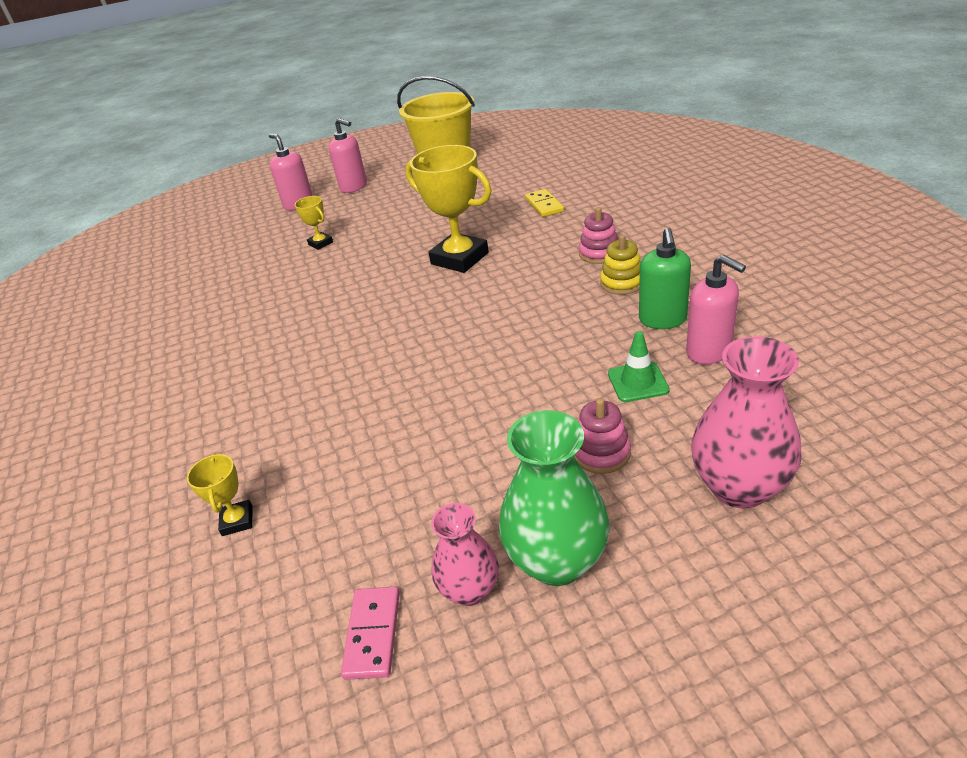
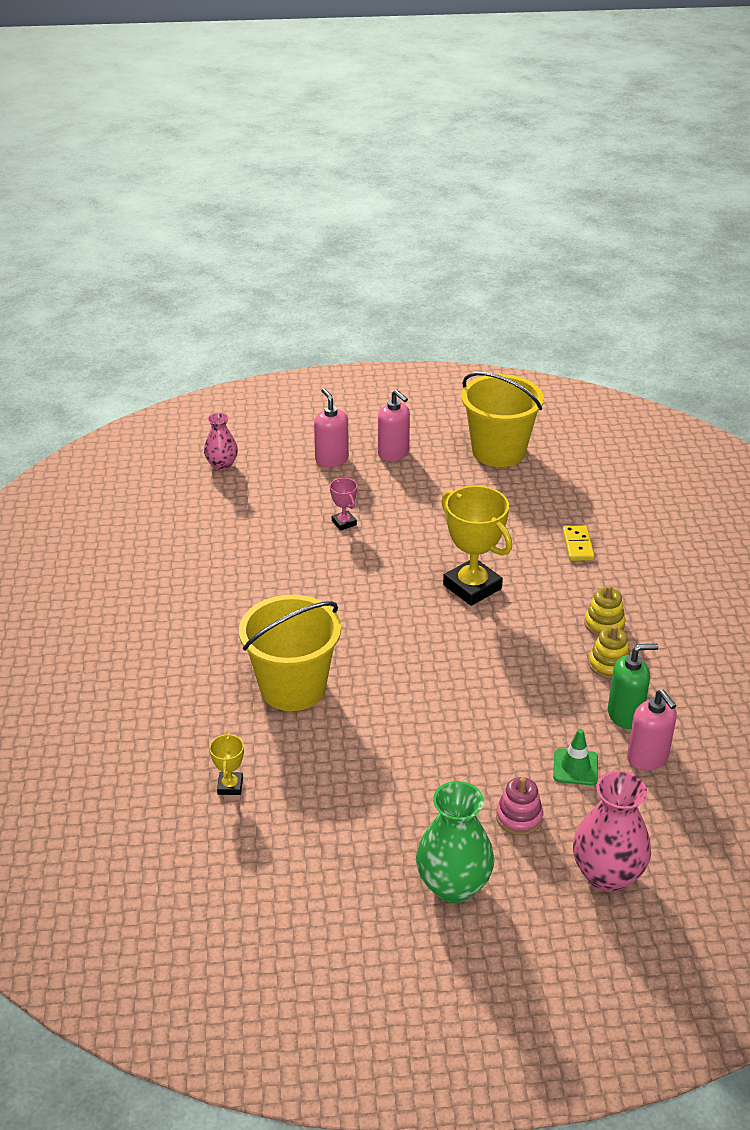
camera: 10 degrees right, 0 degrees up
(297, 392) = (293, 687): none -> yellow bucket
(320, 243) = (344, 523): yellow trophy -> pink trophy
(372, 634) = (312, 894): pink domino -> none
(470, 590) = (386, 886): pink vase -> pink vase (222, 465)
(599, 253) = (604, 624): pink stacking toy -> yellow stacking toy
(662, 320) = (625, 715): green soap dispenser -> green soap dispenser turned 120 degrees counterclockwise

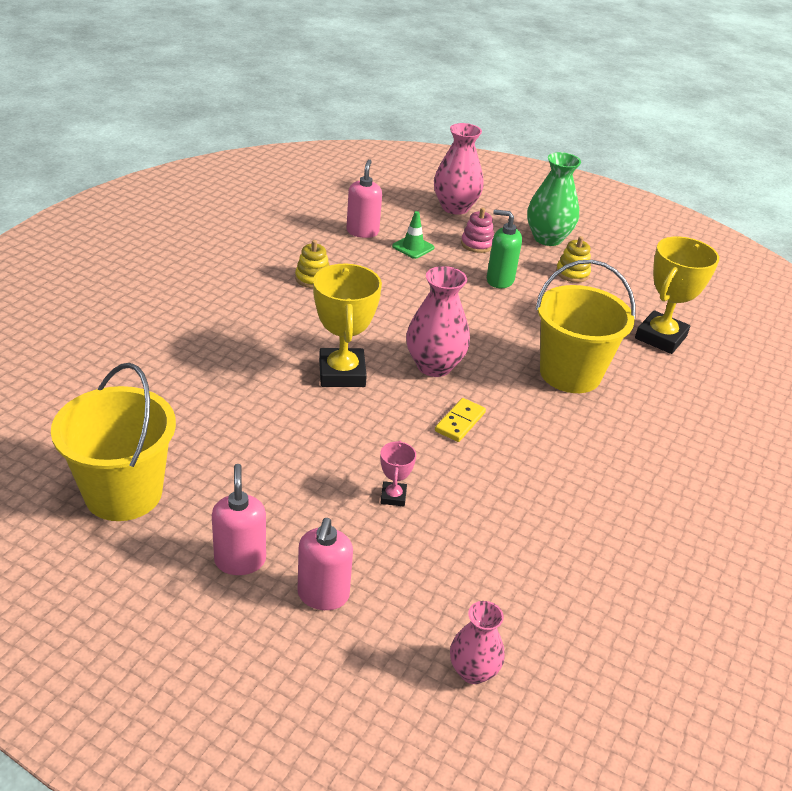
camera: 150 degrees left, 0 degrees up
(230, 786) = (660, 337): yellow trophy -> yellow trophy, size x2.12
(411, 632) = (434, 366): none -> pink vase
(578, 545) = (204, 359): yellow domino -> yellow domino (460, 422)
(604, 624) = (277, 300): yellow stacking toy -> yellow stacking toy (572, 273)
(625, 715) = (344, 253): green soap dispenser -> green soap dispenser (499, 280)

